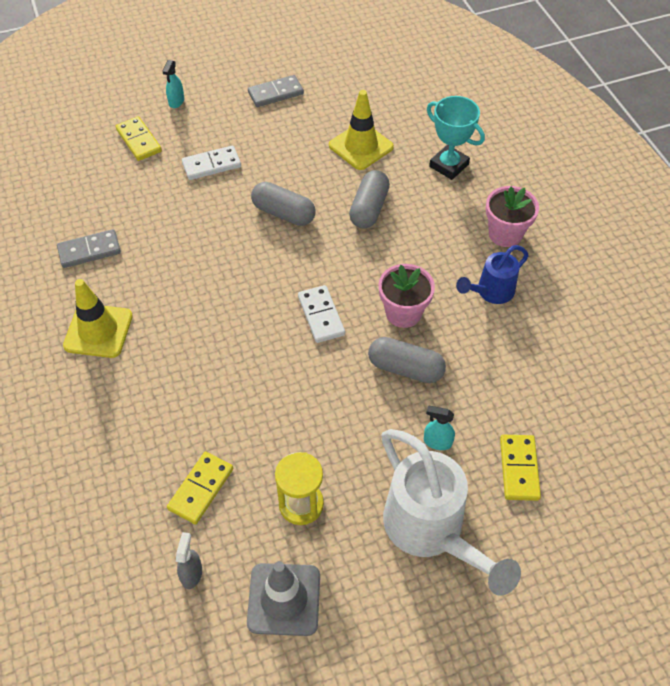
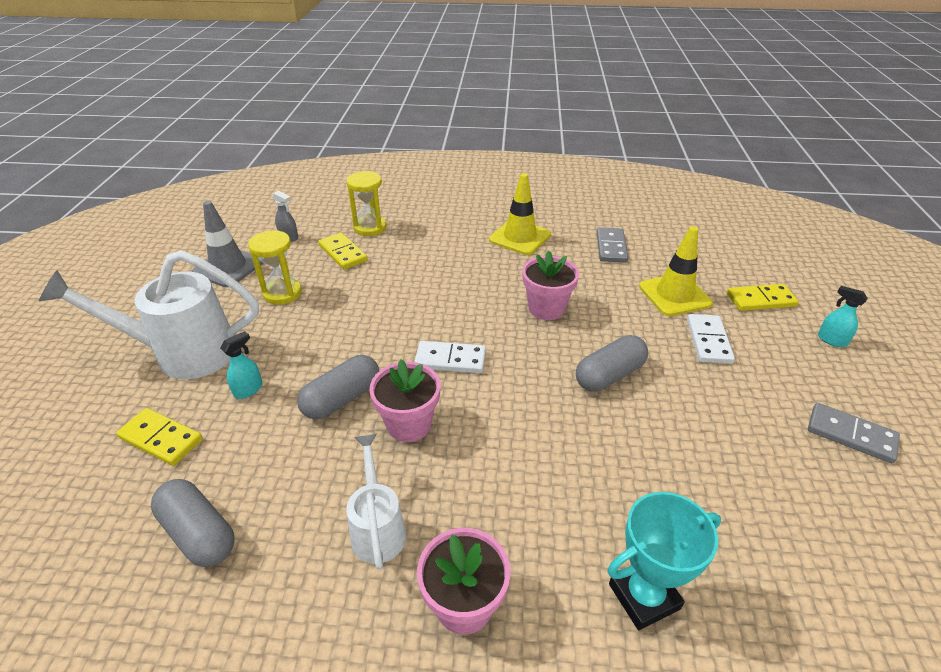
camera: 115 degrees right, 15 degrees down
(132, 491) = (370, 227): none -> yellow hourglass
(218, 273) = (546, 308): none -> pink flower pot
(275, 93) = (851, 435): grey domino -> grey domino turned 60 degrees counterclockwise
(361, 146) = (715, 492): yellow traffic cone -> yellow traffic cone (674, 295)
(369, 208) = (586, 455): grey capsule -> grey capsule (199, 533)
(491, 292) = (377, 528): blue watering can -> white watering can

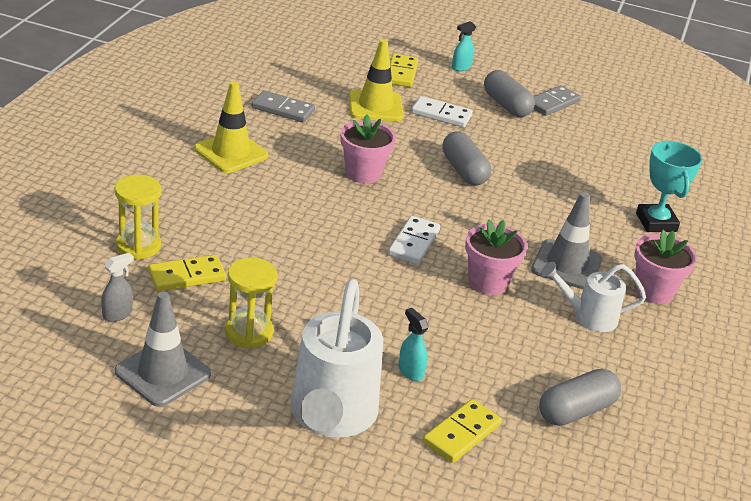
camera: 80 degrees left, 5 degrees down
(342, 398) = (443, 314): grey capsule -> grey capsule (506, 105)
(476, 493) = (566, 265): none -> grey traffic cone

